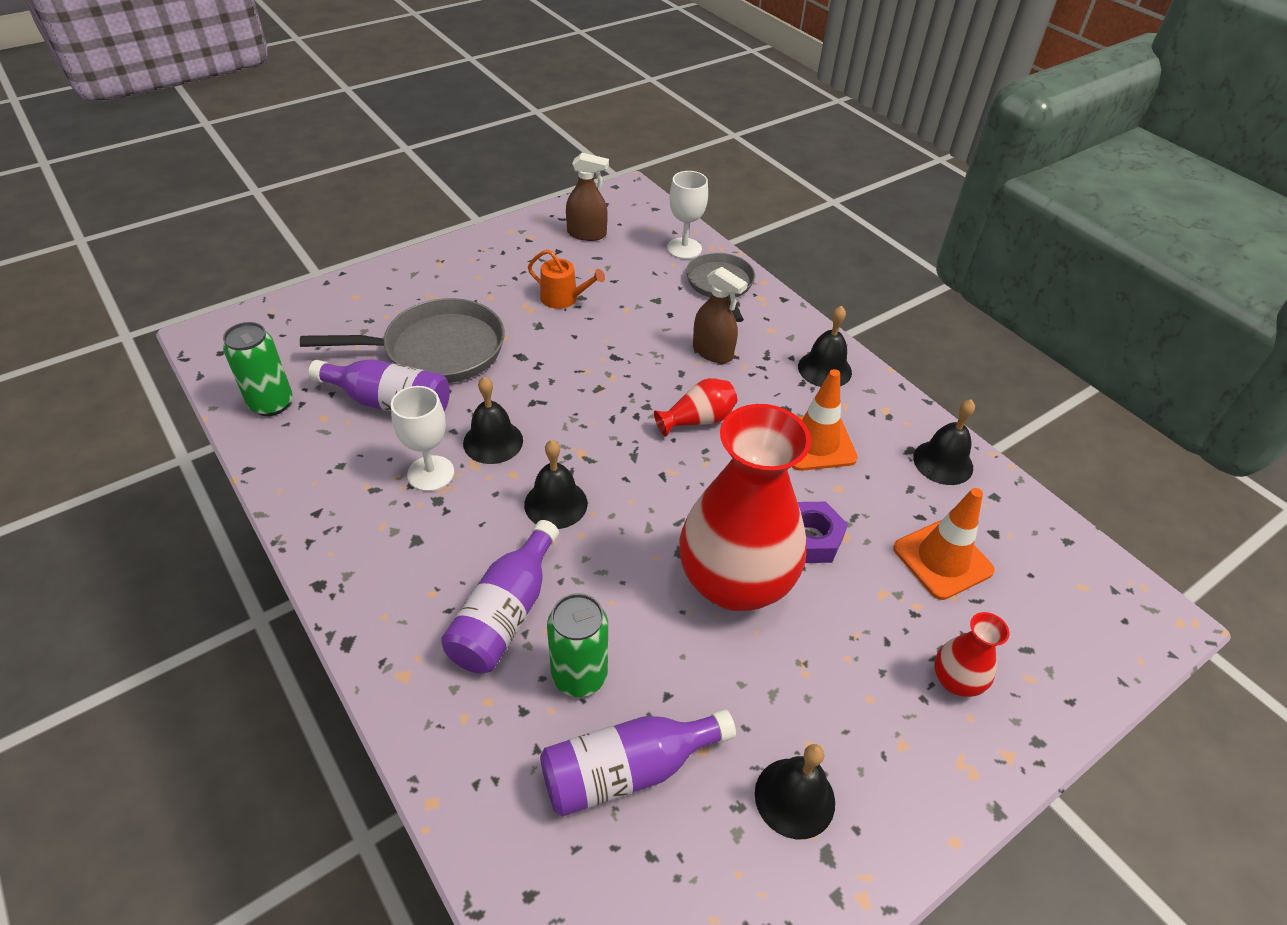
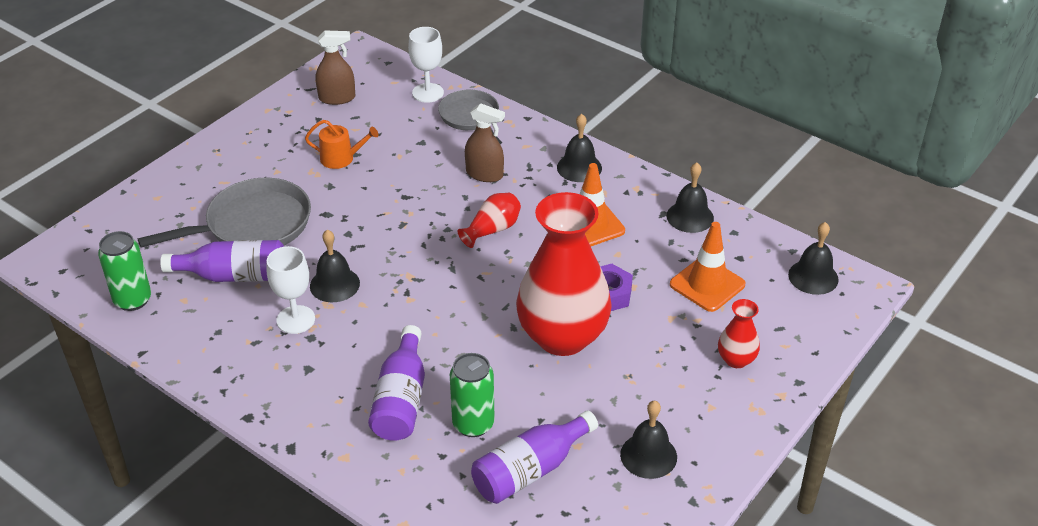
camera: 15 degrees left, 5 degrees down
(556, 504) = (405, 317): black bell -> black bell (813, 277)

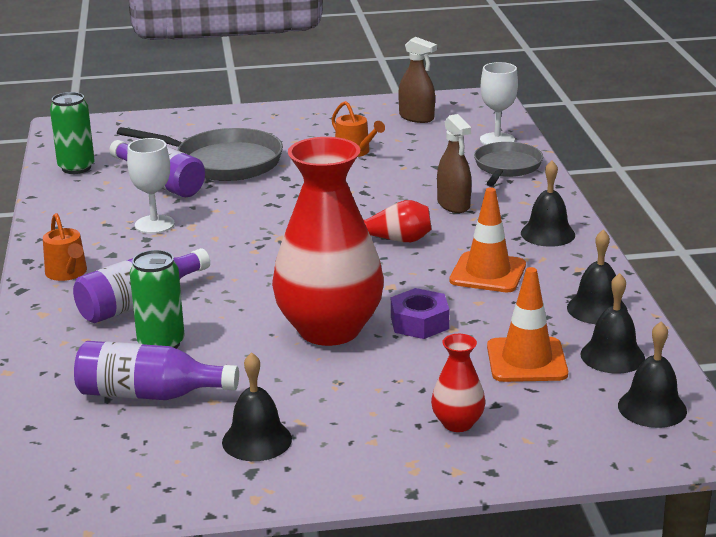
camera: 45 degrees right, 15 degrees down
(302, 408) = (68, 273): none -> orange watering can
(334, 284) = (217, 218): black bell -> black bell (612, 356)

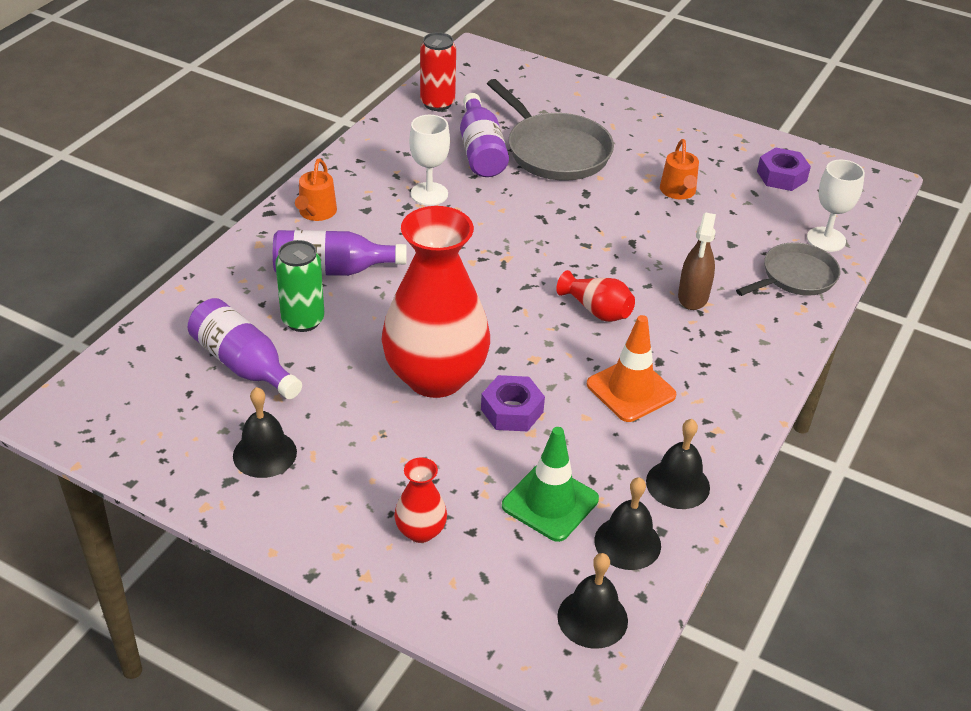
camera: 35 degrees right, 15 degrees up
(76, 168) = (437, 103): green can -> red can
(416, 117) = (781, 176): brown spray bottle -> purple nut
(526, 360) = (550, 502): orange traffic cone -> green traffic cone
(547, 234) = (738, 375): black bell -> none

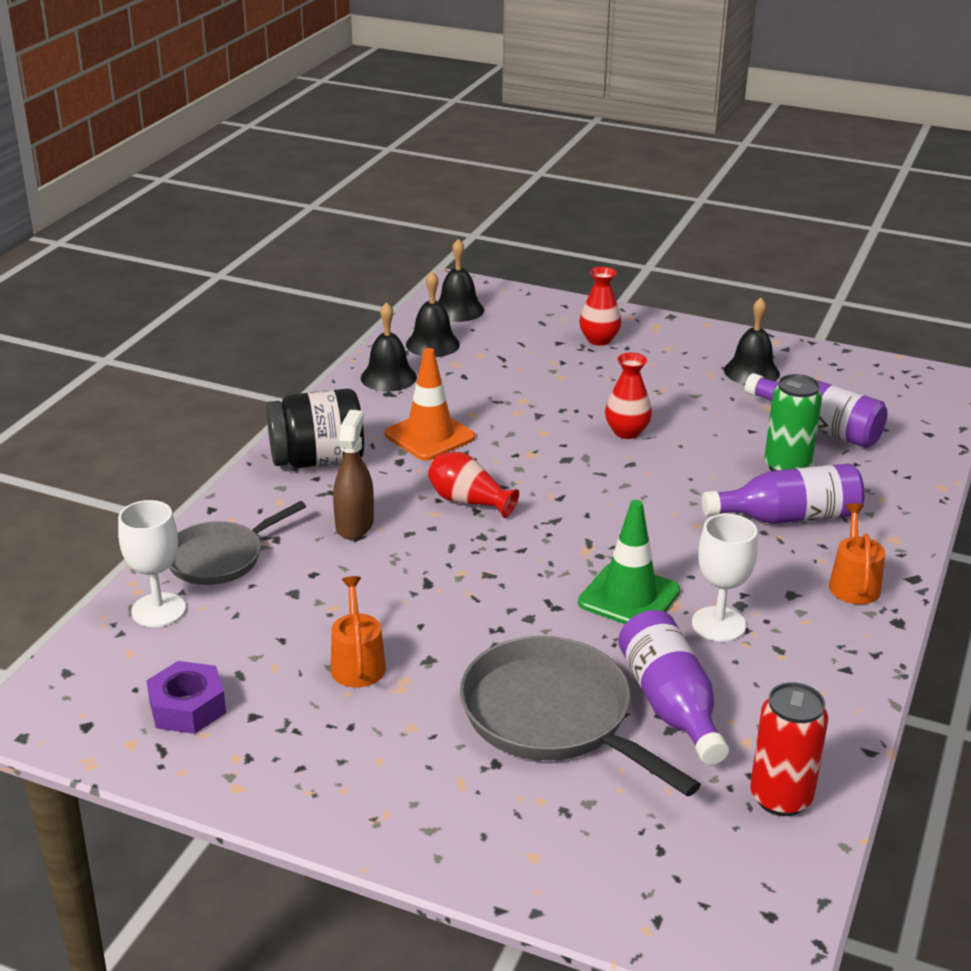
camera: 175 degrees right, 10 degrees down
(435, 377) = (627, 432): red vase -> red vase, size x0.44
(512, 410) = (544, 413): purple nut -> none
(550, 502) = (498, 360): green traffic cone -> green traffic cone (629, 597)
(736, 369) = (317, 460): none -> black jar

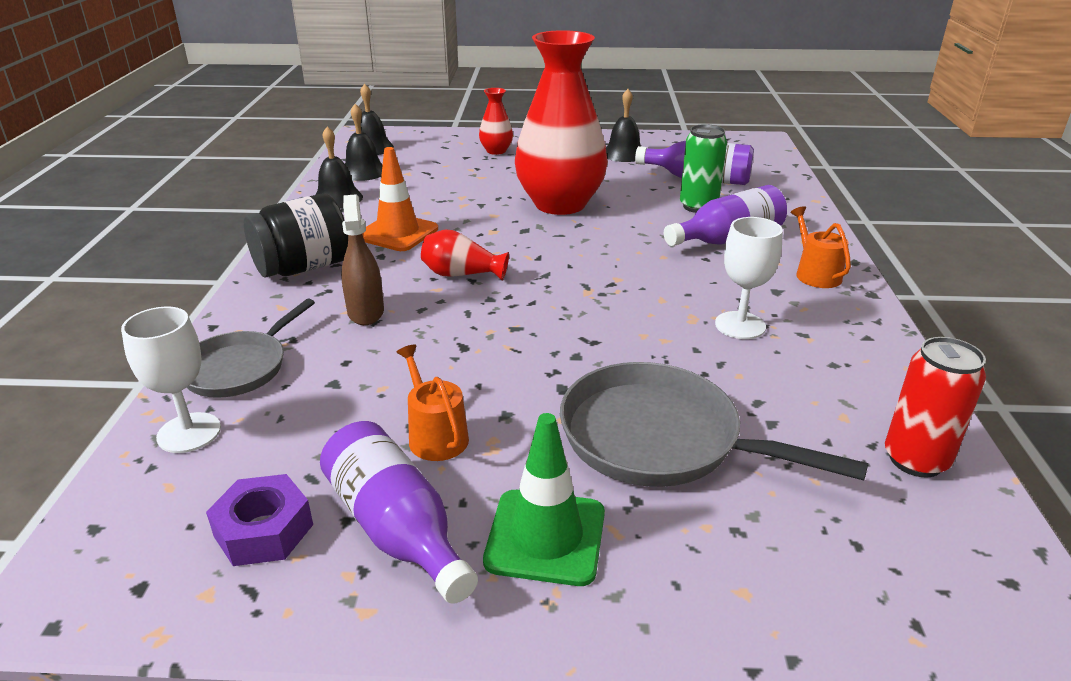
camera: 20 degrees left, 0 degrees up
(627, 432) = (560, 204): red vase -> red vase, size x2.29
(629, 597) = (650, 320): green traffic cone -> green traffic cone (545, 537)
(670, 704) = (754, 401): purple bottle -> purple bottle (396, 529)

